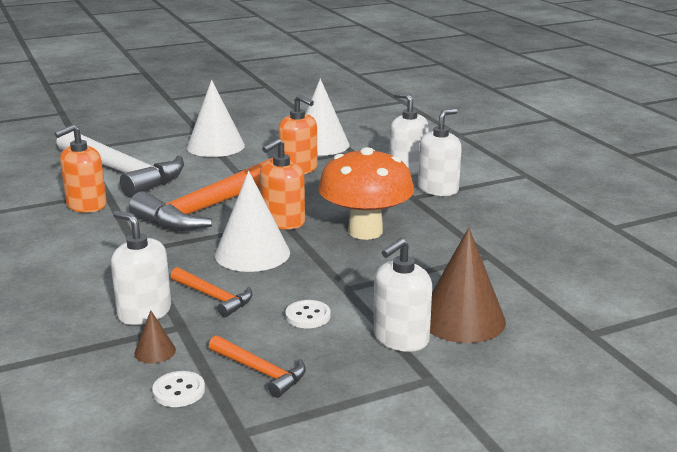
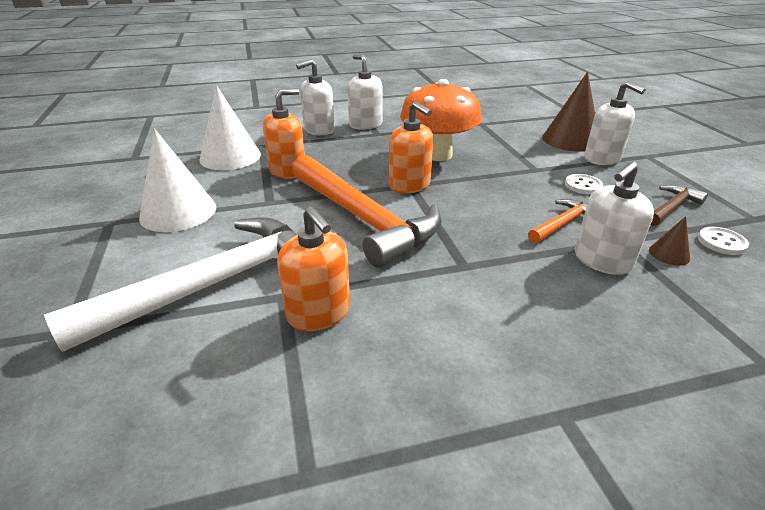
camera: 80 degrees left, 10 degrees up
(252, 253) = (475, 202): white cone -> none
(260, 371) = (672, 207): orange hammer -> brown hammer

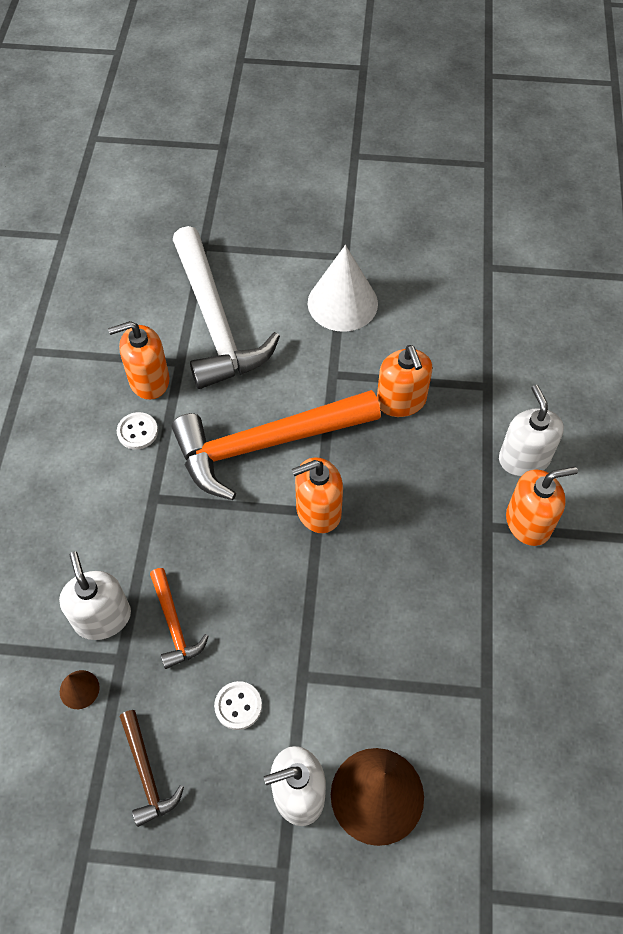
camera: 110 degrees right, 25 degrees up
(230, 157) = (461, 352): white cone -> none
(365, 124) = (528, 522): white soap dispenser -> orange soap dispenser
(437, 155) = (389, 575): orange mushroom -> none
(721, 242) = (67, 763): white button -> white button (137, 432)

